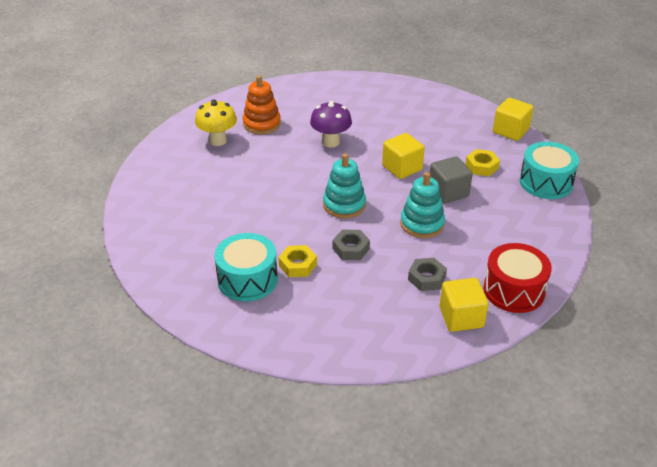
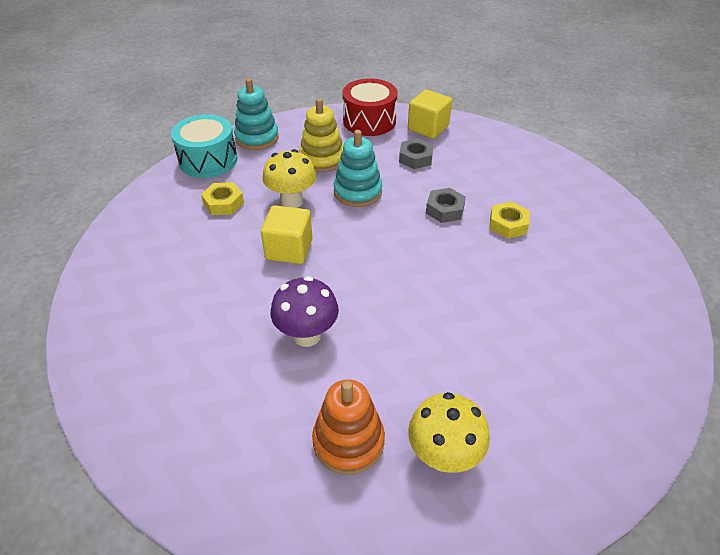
camera: 135 degrees left, 5 degrees up
(247, 279) = (567, 239): turquoise drum -> none
(344, 205) = (398, 250): turquoise stacking toy -> turquoise stacking toy (257, 138)
(448, 192) = (292, 201): grey cube -> yellow mushroom
(484, 232) = (322, 159): none -> yellow stacking toy
(510, 131) = (130, 216): yellow cube -> none

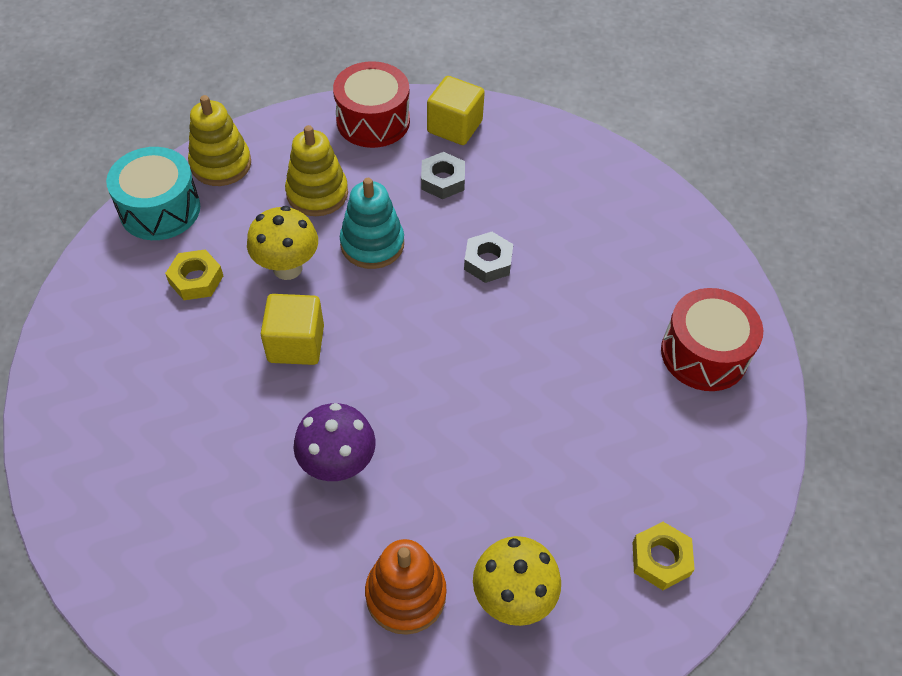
camera: 10 degrees left, 10 degrees up
(257, 138) = (221, 164): turquoise stacking toy -> yellow stacking toy
(508, 224) = (568, 277): yellow nut -> yellow nut (660, 559)
(620, 285) = (704, 353): none -> red drum

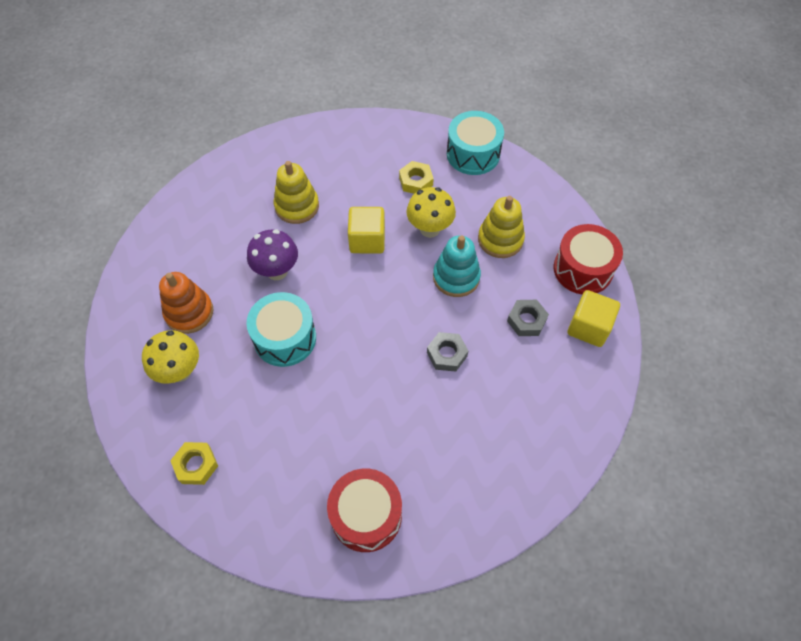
camera: 90 degrees right, 5 degrees up
(221, 164) = (519, 180): yellow stacking toy -> yellow stacking toy (297, 206)
(458, 450) = (285, 338): none -> turquoise drum

